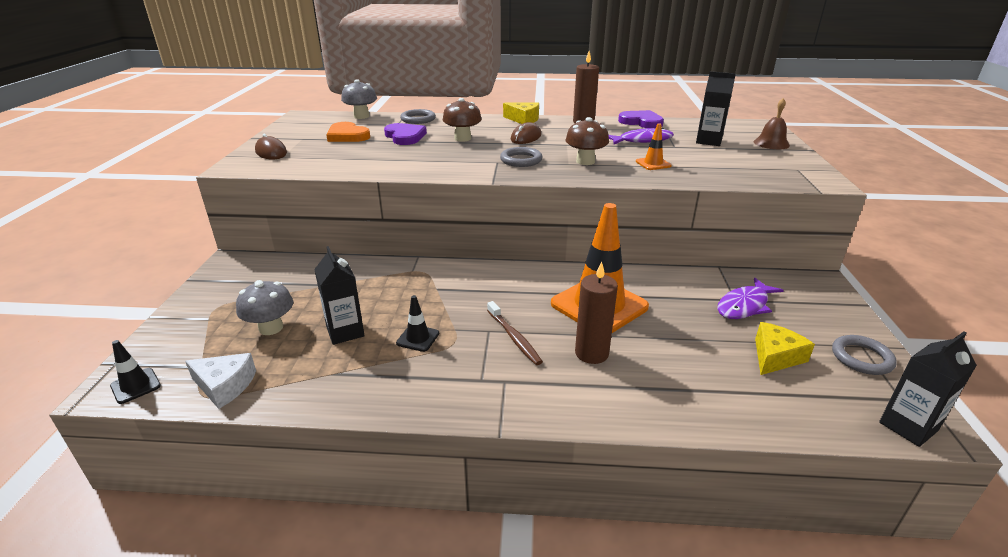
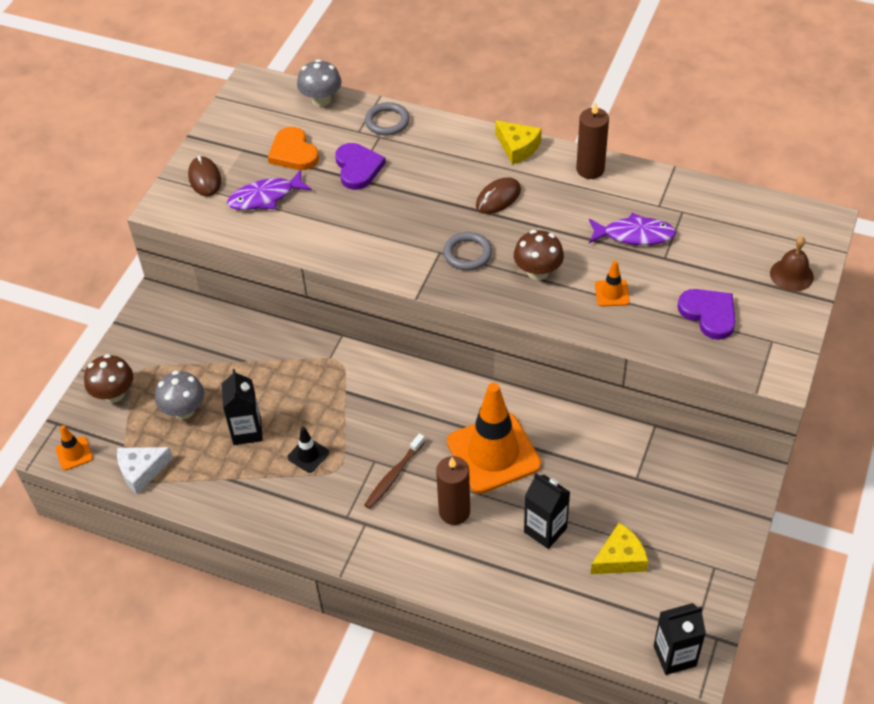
camera: 20 degrees right, 20 degrees up
(135, 386) = (74, 453): black traffic cone -> orange traffic cone
(225, 386) = (141, 471): white cheese -> white cheese turned 120 degrees clockwise
(462, 138) = (422, 186): brown mushroom -> brown mushroom (114, 394)
(514, 338) = (393, 475): brown toothbrush -> brown toothbrush turned 45 degrees clockwise
(641, 122) = (665, 184): purple heart -> purple heart (709, 314)
(709, 141) = (716, 253): black carton -> black carton (545, 530)
(744, 306) = (639, 489): purple fish -> purple fish (265, 197)
(861, 358) = (700, 580): grey ring -> none

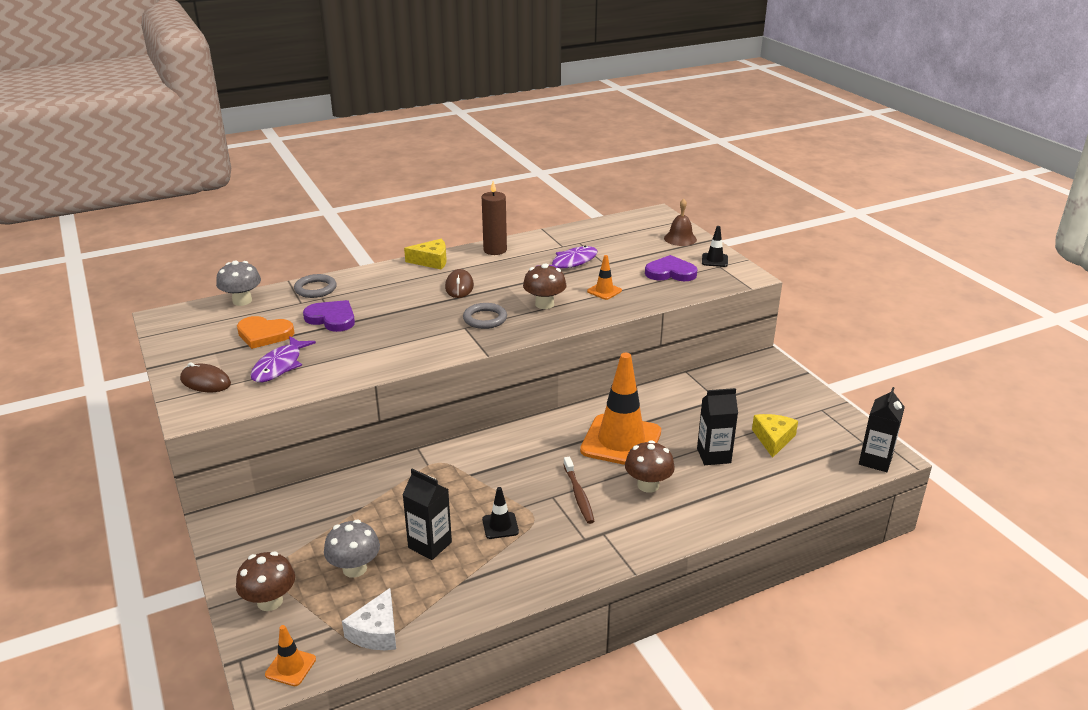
camera: 50 degrees left, 20 degrees down
(454, 512) = (648, 485): brown candle -> brown mushroom
(779, 329) = (714, 260): none -> black traffic cone

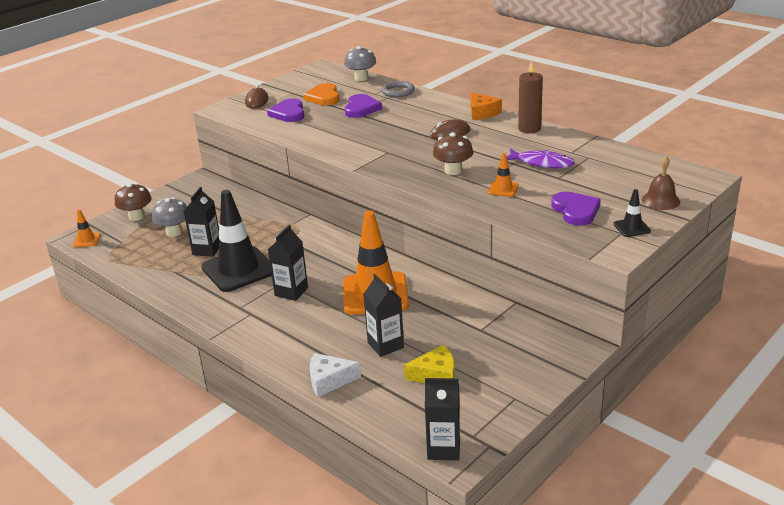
camera: 70 degrees right, 0 degrees up
(280, 366) = (288, 113): purple fish -> purple heart
(376, 631) = (121, 256): white cheese -> white cheese (329, 380)
(431, 261) = (482, 113): yellow cheese -> orange cheese
(485, 319) = (407, 155): grey ring -> none
(500, 526) = (239, 269): black traffic cone -> black traffic cone, size x2.36
(578, 495) = (291, 292): brown toothbrush -> black carton
(648, 485) = (322, 320): brown mushroom -> none

